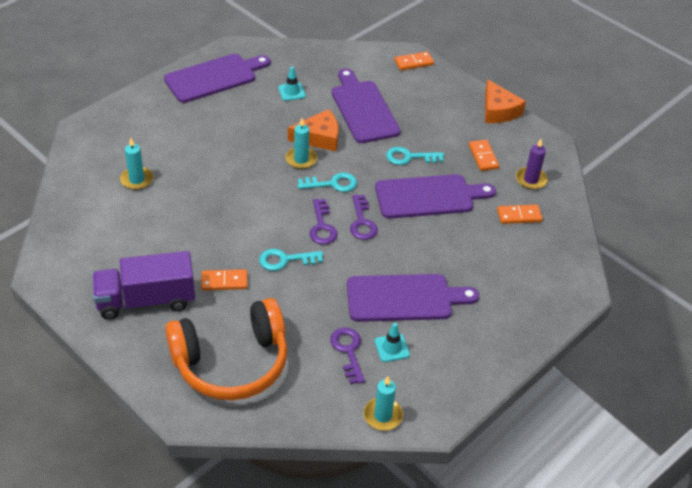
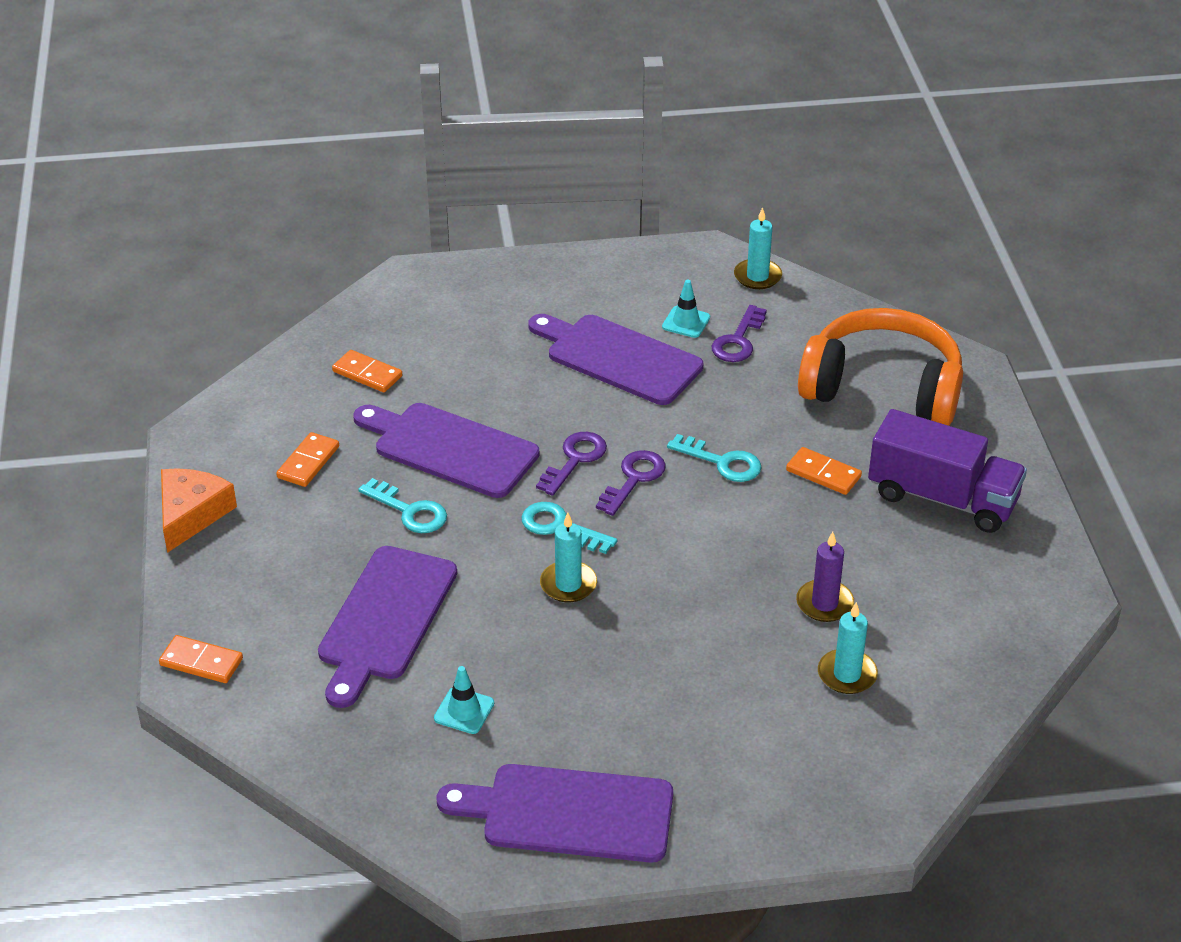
camera: 140 degrees left, 5 degrees down
(319, 137) = (505, 605): orange cheese -> none
(531, 180) = (290, 405): purple candle -> purple candle (824, 603)

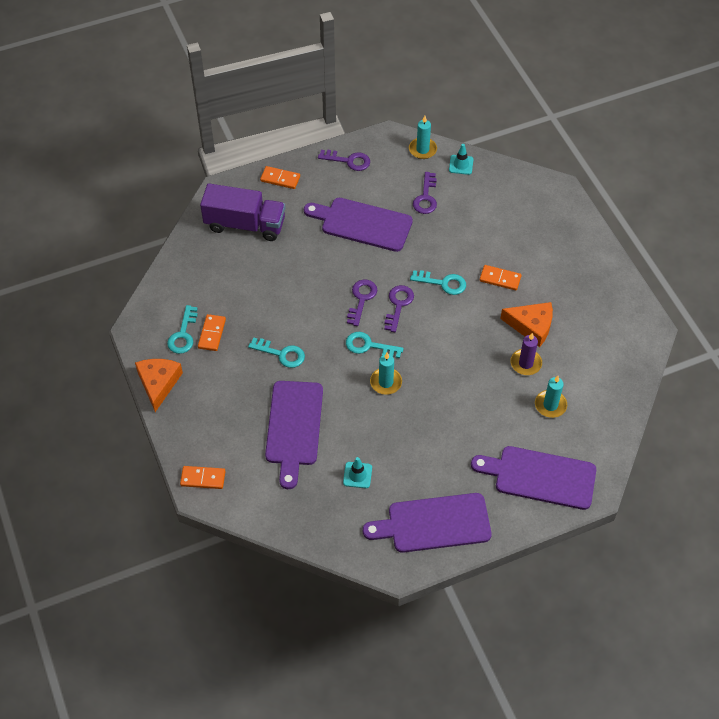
camera: 15 degrees left, 15 degrees up
(262, 455) = (183, 334): none -> turquoise key
(367, 374) = (223, 265): orange domino -> orange domino (280, 179)
(450, 448) = (289, 307): purple cutting board -> purple cutting board (540, 477)
(630, 271) = (348, 161): none -> purple key
(686, 322) = (392, 190): turquoise traffic cone -> turquoise traffic cone (461, 165)
(854, 551) = (531, 326): none -> orange cheese
(882, 388) = (515, 214): orange headphones -> none
(942, 498) = (568, 281): purple truck -> purple truck (245, 224)

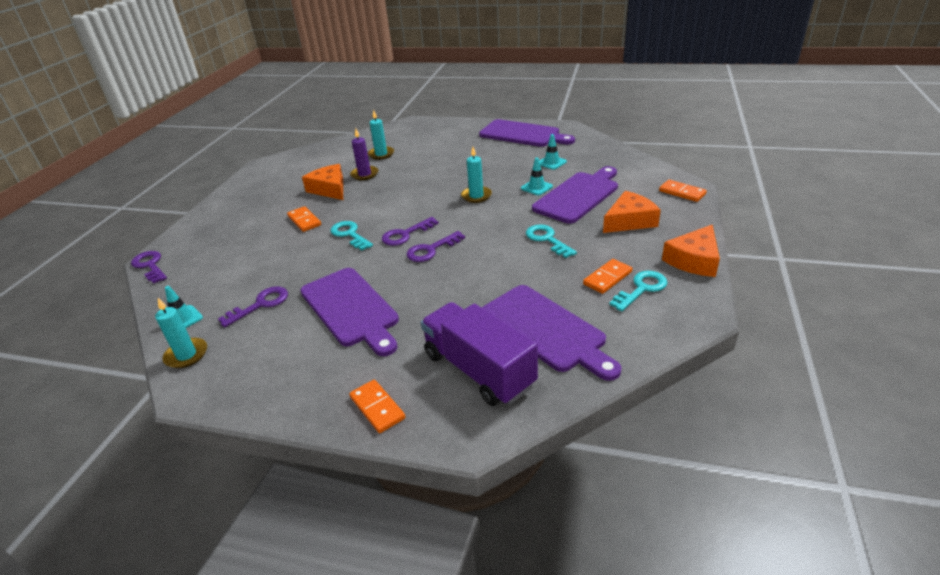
camera: 140 degrees left, 20 degrees down
(229, 410) = (630, 221): none -> orange cheese
(341, 422) = (536, 187): none -> turquoise traffic cone
(348, 161) = (273, 386): purple key -> purple key (150, 266)
(369, 346) = (464, 219): turquoise key -> none
(540, 477) = (433, 133): purple cutting board -> purple cutting board (545, 330)

